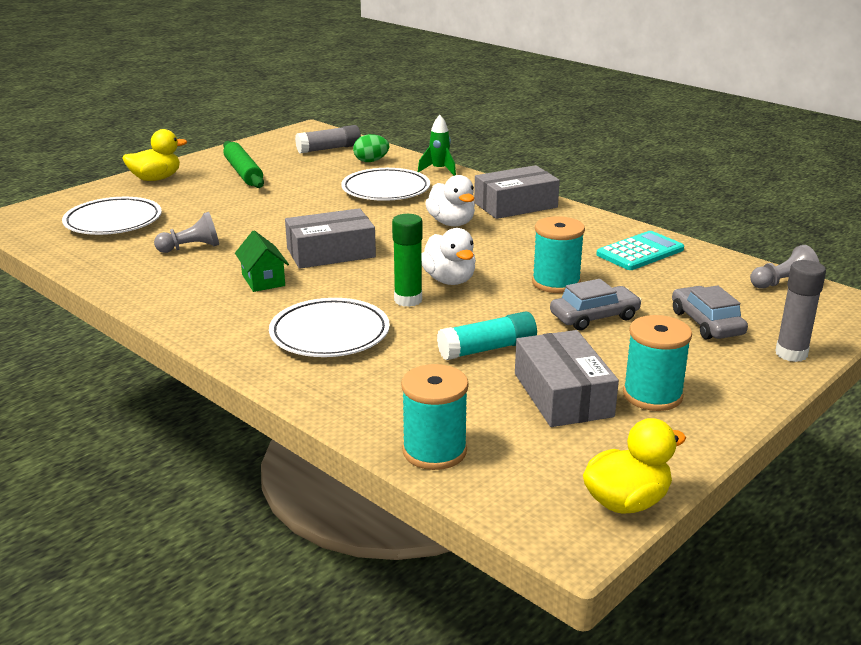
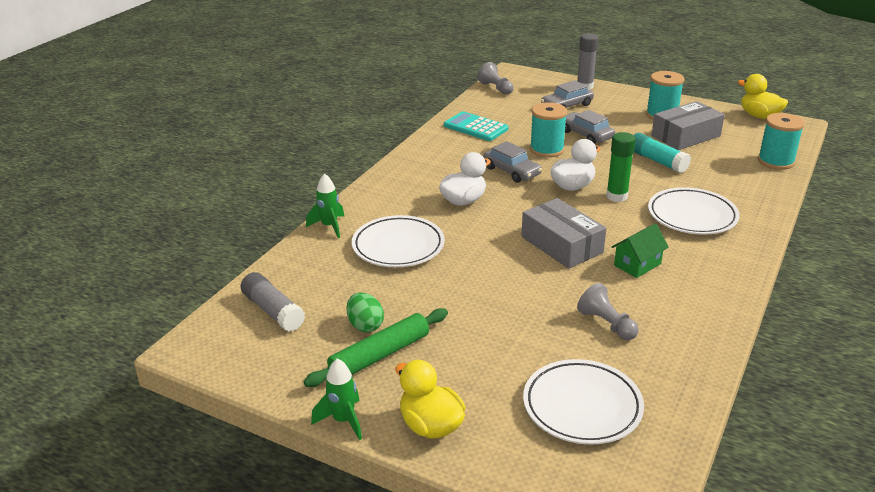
camera: 105 degrees left, 5 degrees up
(190, 159) = (343, 420): none -> green rocket
(371, 161) = (311, 272): green egg -> green egg (365, 325)
(506, 254) = (511, 171): none -> grey car
(515, 205) = (407, 178): grey box -> none

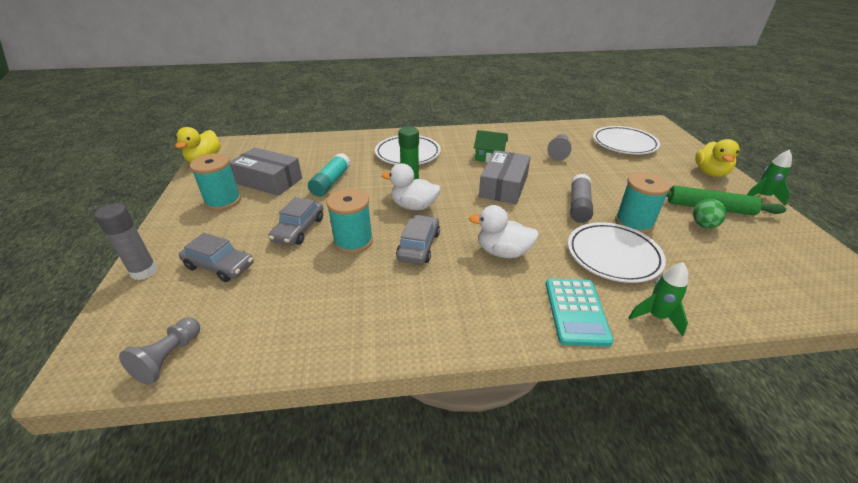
camera: 125 degrees left, 5 degrees up
(273, 311) = (778, 276): grey glue stick -> grey glue stick (579, 206)
(475, 127) = (330, 316): turquoise calculator -> turquoise calculator (576, 311)
(776, 161) = (295, 142): turquoise spool -> turquoise spool (634, 223)

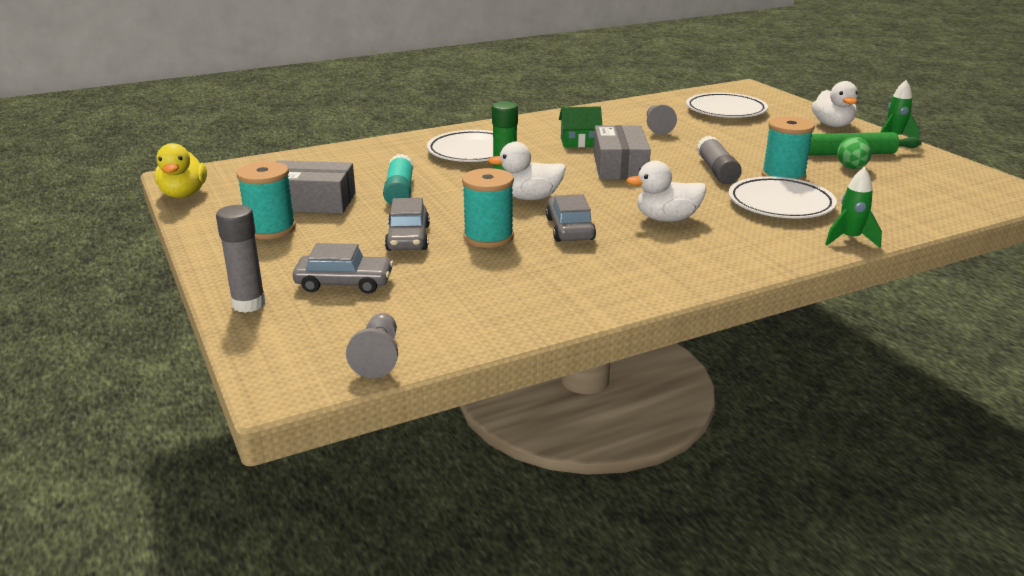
camera: 20 degrees left, 10 degrees down
(576, 311) = (775, 248): turquoise calculator -> none
(710, 173) = (832, 125): yellow duck -> white duck

